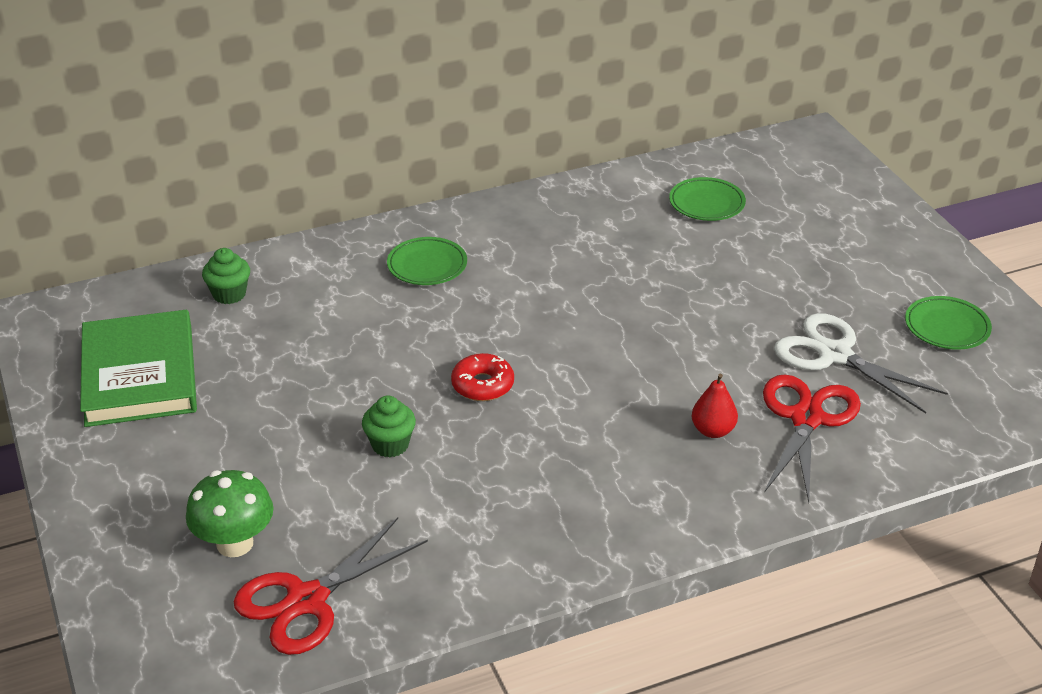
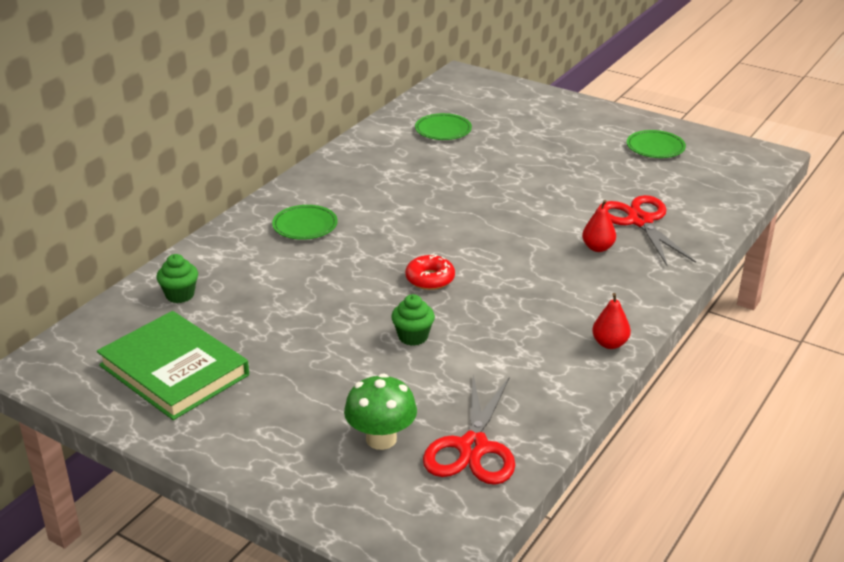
camera: 35 degrees left, 5 degrees down
(585, 556) = (609, 344): none -> red pear
(834, 355) = (614, 183): white scissors -> none

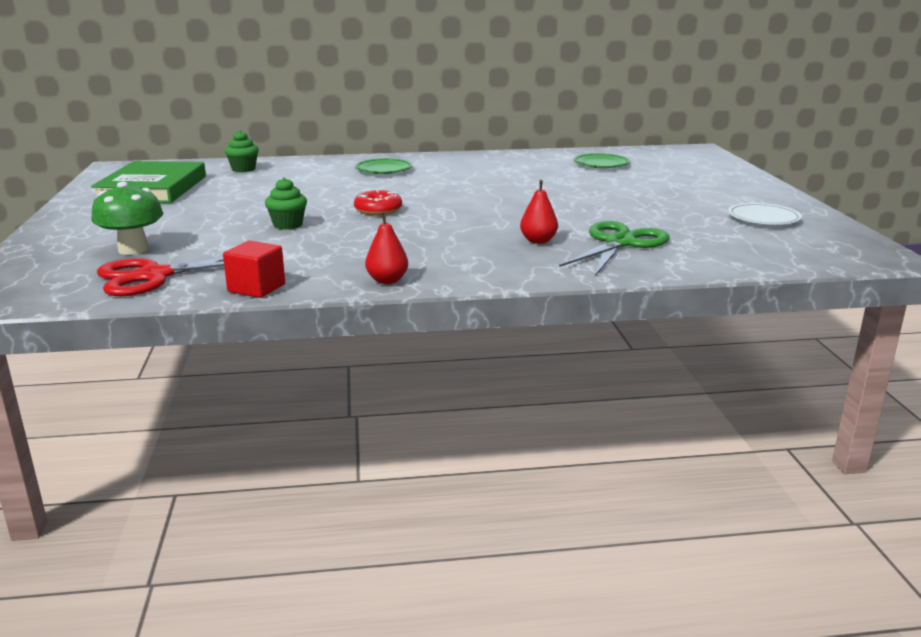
camera: 50 degrees right, 10 degrees down
(561, 406) = (256, 288): none -> red cube
(640, 221) = (620, 243): red scissors -> green scissors
(655, 148) = (763, 218): green plate -> white plate

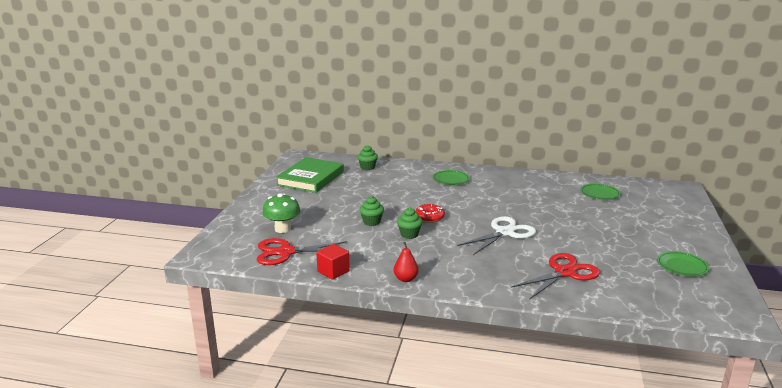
camera: 20 degrees right, 0 degrees up
(359, 231) = (409, 234): none -> green cupcake
(503, 213) = (505, 233): none -> white scissors
(538, 241) = (513, 261): red pear -> none
(620, 243) = (565, 272): green scissors -> red scissors
(763, 218) = (682, 266): white plate -> green plate

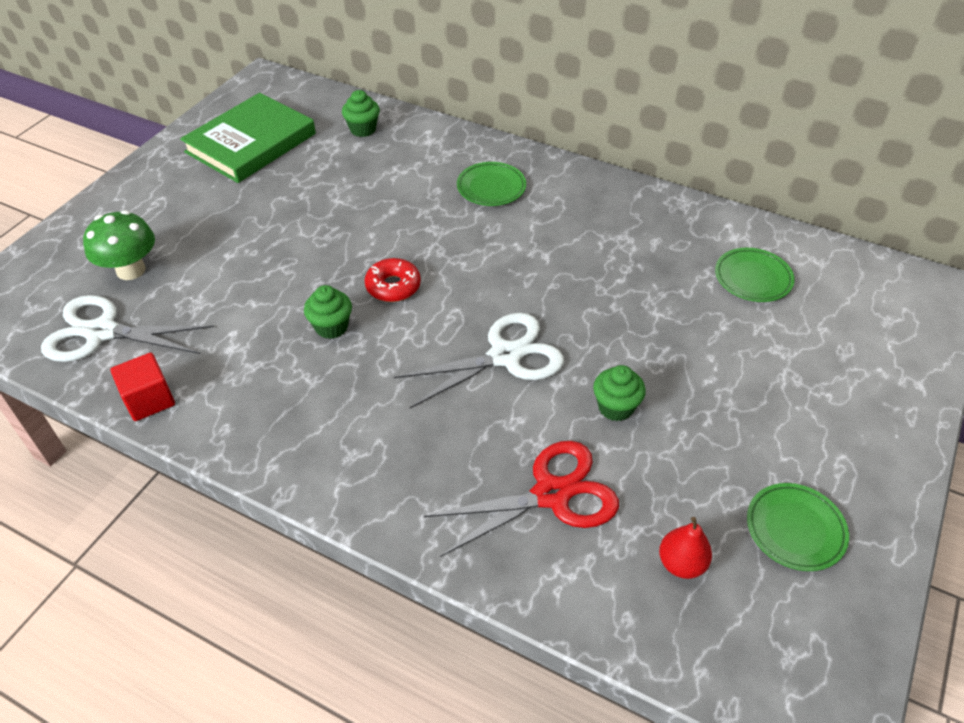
camera: 15 degrees right, 25 degrees up
(285, 252) = (102, 332): red scissors -> white scissors
(371, 222) = (286, 280): green cupcake -> green cupcake (615, 407)
(405, 279) = (257, 447): red pear -> red pear (681, 563)

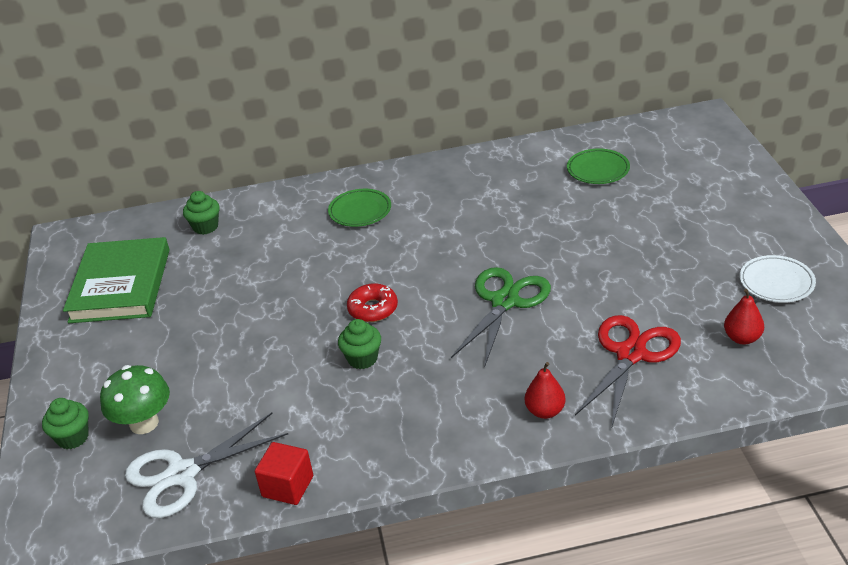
camera: 35 degrees left, 10 degrees down
(408, 491) = (545, 411): none -> red pear
(505, 356) = (505, 301): white scissors -> green scissors
(615, 407) = (608, 286): green cupcake -> green cupcake (73, 437)
(795, 529) = (776, 282): green plate -> white plate

